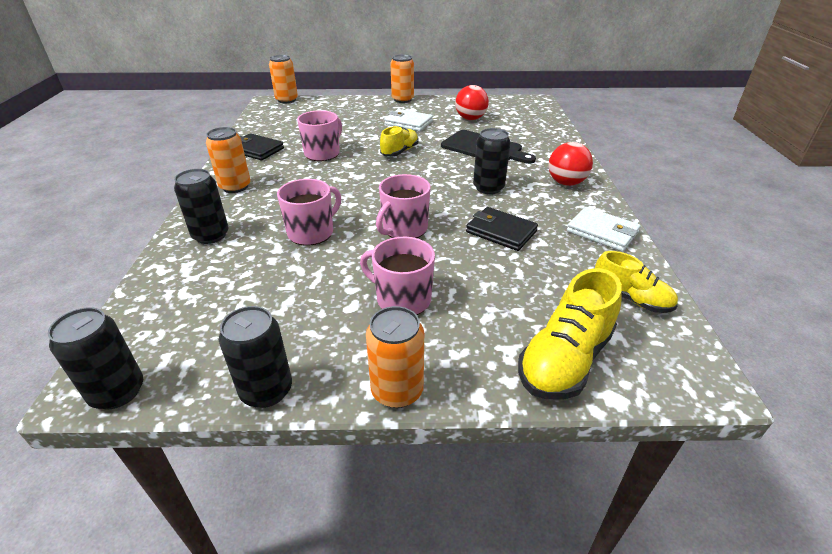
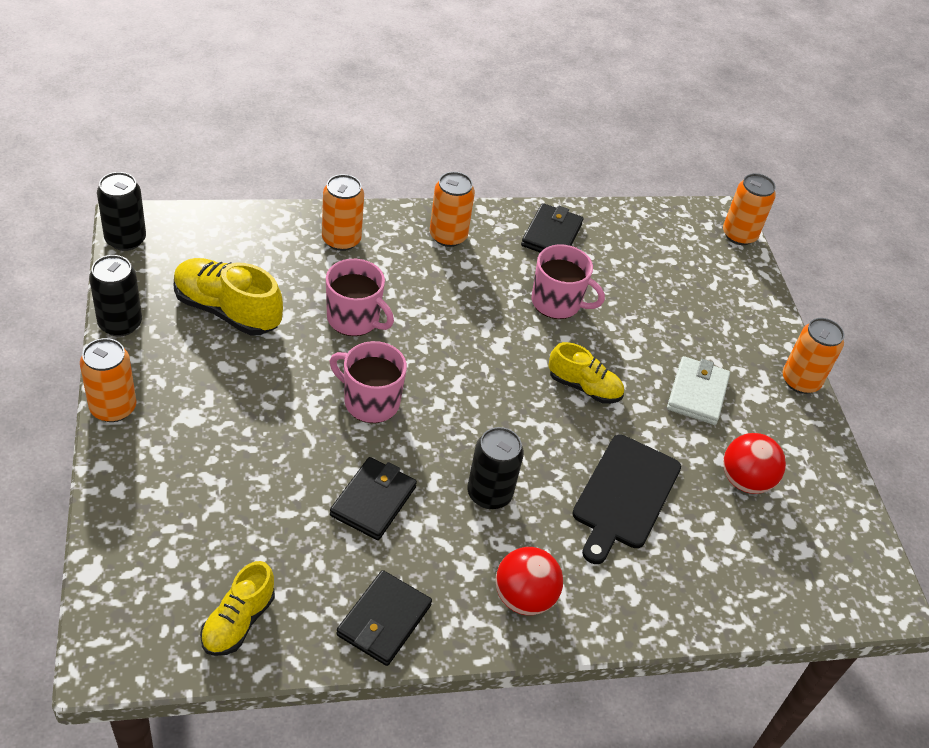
camera: 75 degrees right, 10 degrees up
(211, 235) = (341, 240): black can -> orange can
(402, 299) = (236, 406): pink mug -> none
(565, 360) = (142, 538): yellow shoe -> yellow shoe (227, 310)
(602, 232) = (384, 620): white wallet -> black wallet

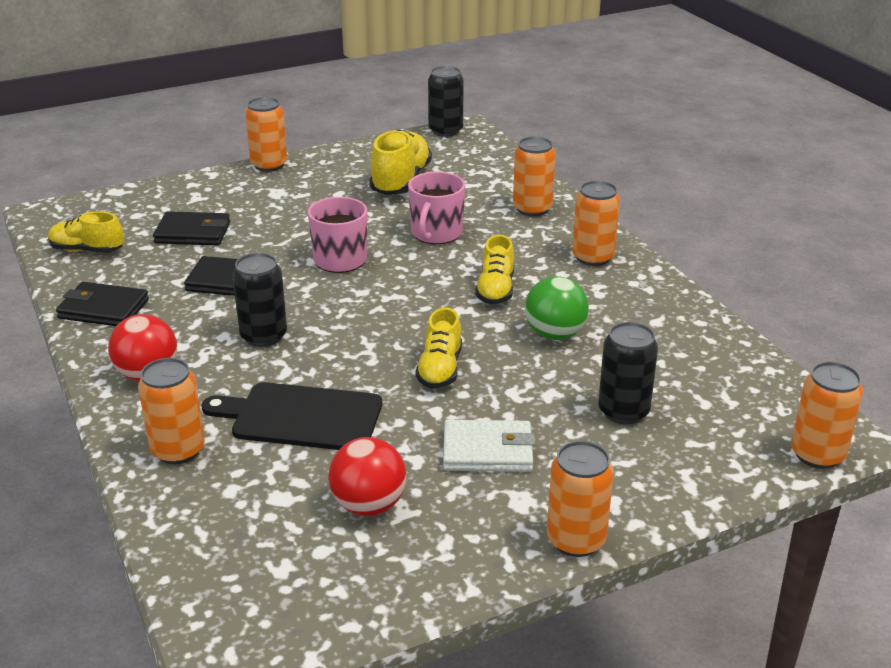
camera: 80 degrees right, 15 degrees down
(120, 324) = (354, 149): black can -> black can (623, 411)
(475, 313) = (495, 290): none -> yellow shoe
(551, 235) = (659, 314): black wallet -> black wallet (193, 233)
(557, 302) = (554, 334): pink mug -> green ball
(649, 592) = (178, 450): none -> orange can

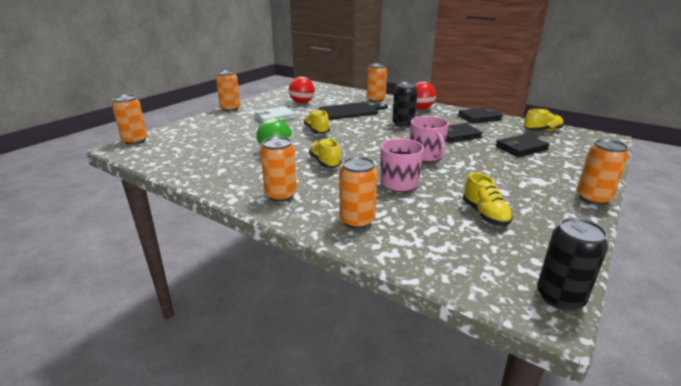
camera: 150 degrees right, 5 degrees down
(400, 181) = (485, 214): yellow shoe -> yellow shoe, size x0.64
(623, 411) = (226, 135): black can -> none

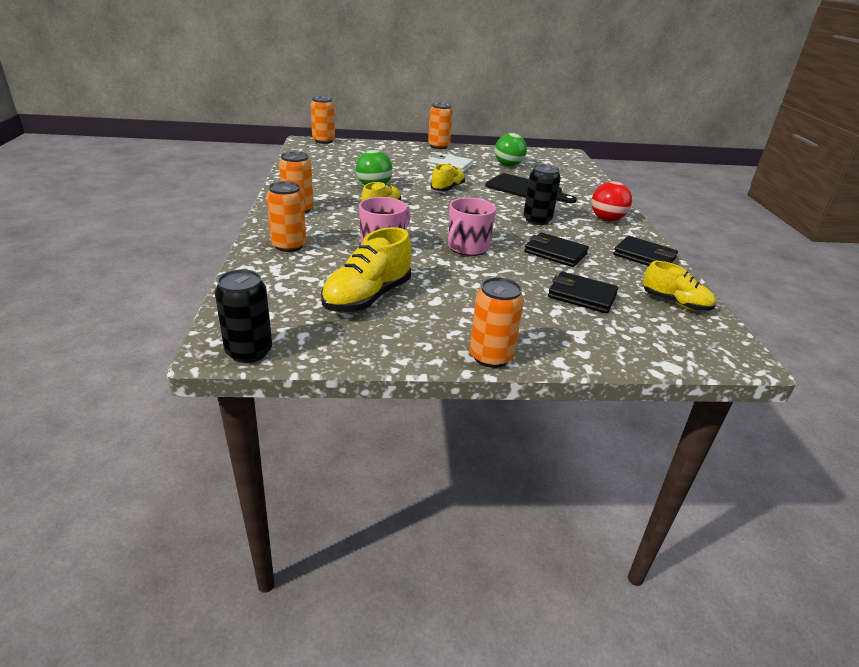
camera: 50 degrees right, 5 degrees up
(302, 102) = (508, 165): red ball -> green ball
(376, 100) = (587, 192): orange can -> none
(485, 214) = (367, 298): yellow shoe -> yellow shoe, size x1.56

